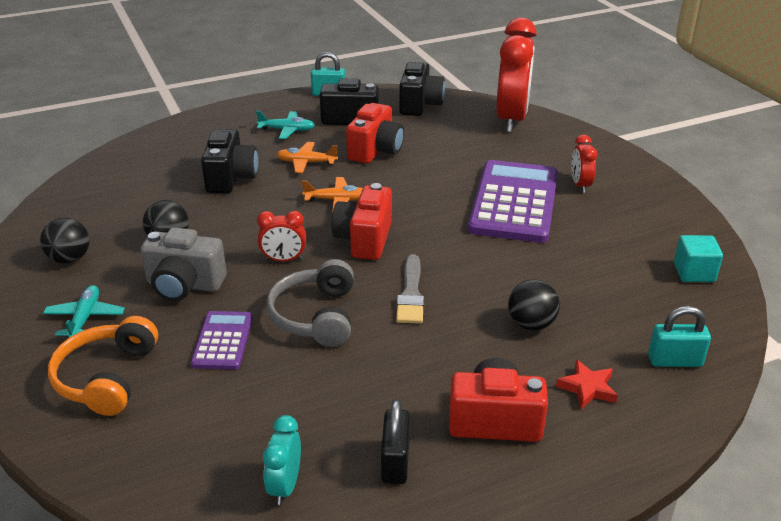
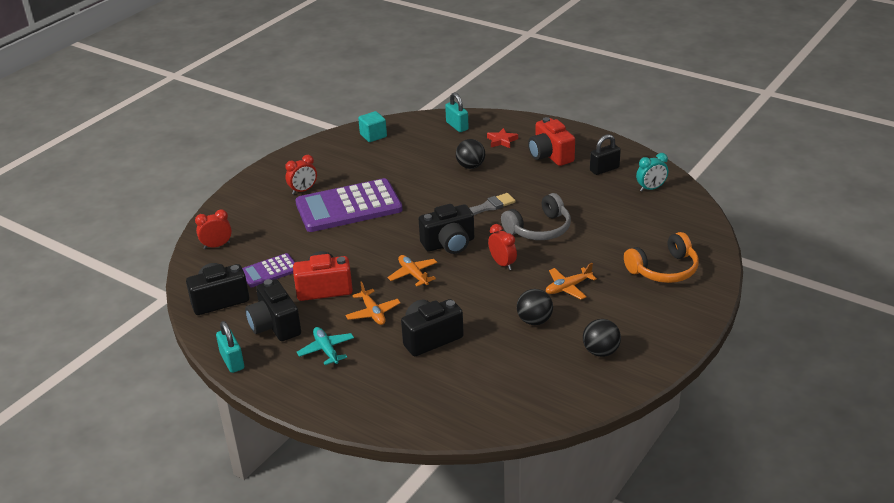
camera: 120 degrees left, 0 degrees up
(85, 318) = (638, 306): turquoise plane -> none
(184, 285) = (568, 287): grey camera -> orange plane
(223, 341) = (594, 248): purple calculator -> purple calculator (269, 271)
(364, 239) = (449, 244): red camera -> black camera
(511, 120) = (217, 246): red clock -> red clock, size x0.46

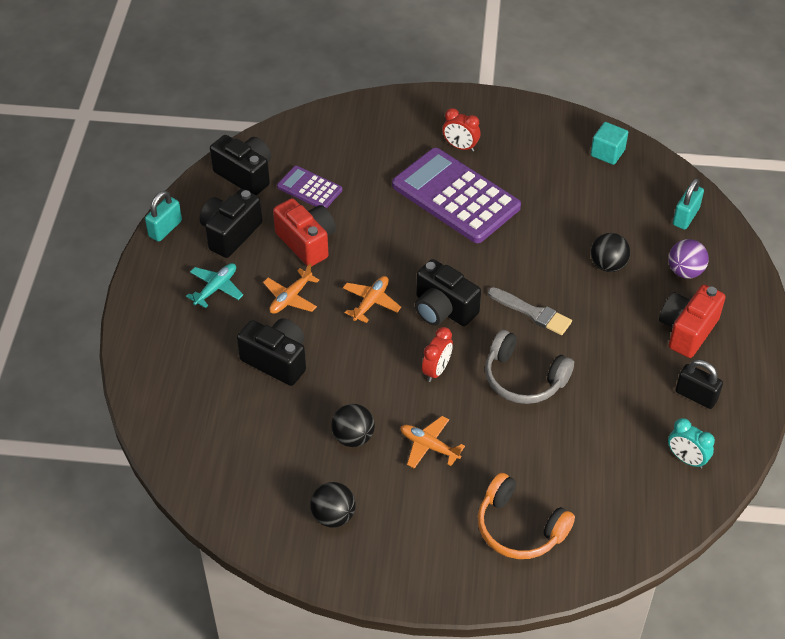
camera: 60 degrees right, 15 degrees up
(217, 246) = (325, 130): red clock -> none
(502, 141) = (685, 271): red star -> purple ball

